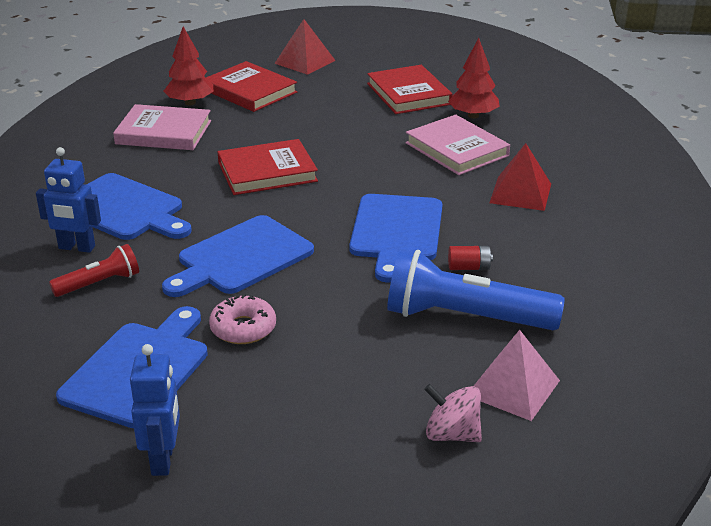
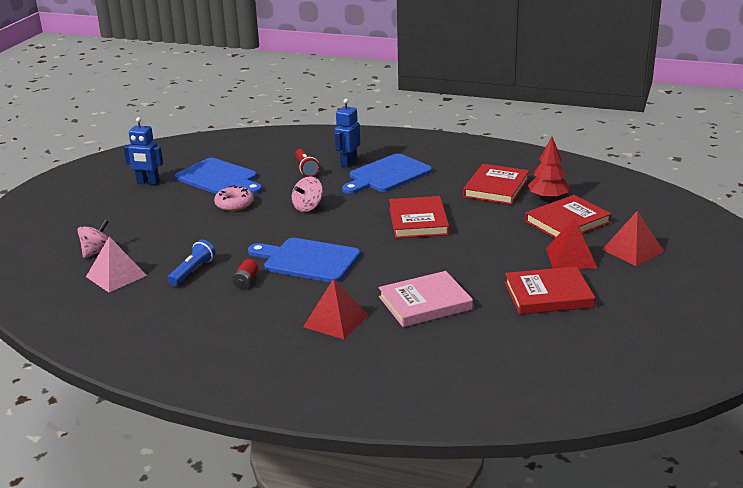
camera: 105 degrees right, 5 degrees down
(163, 132) = (496, 188): pink book -> red book
(241, 258) = (308, 207): blue cutting board -> pink spinning top
(330, 87) = (571, 258): none -> red pyramid
(465, 317) = (192, 271): blue flashlight -> blue flashlight, size x0.53
(473, 115) = (491, 322): red tree -> none

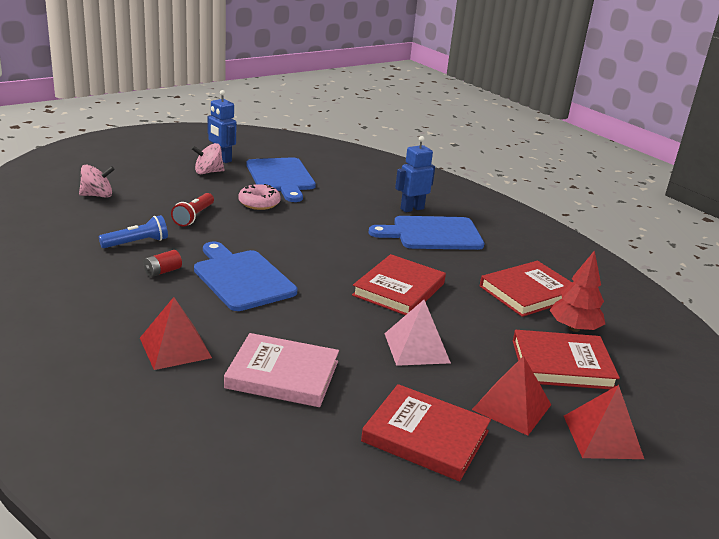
camera: 30 degrees right, 0 degrees up
(116, 276) = (78, 220): pink pyramid -> pink pyramid (416, 348)
(306, 169) = (365, 199): red flashlight -> red flashlight (194, 216)
(308, 207) = (316, 231): pink spinning top -> pink spinning top (208, 172)

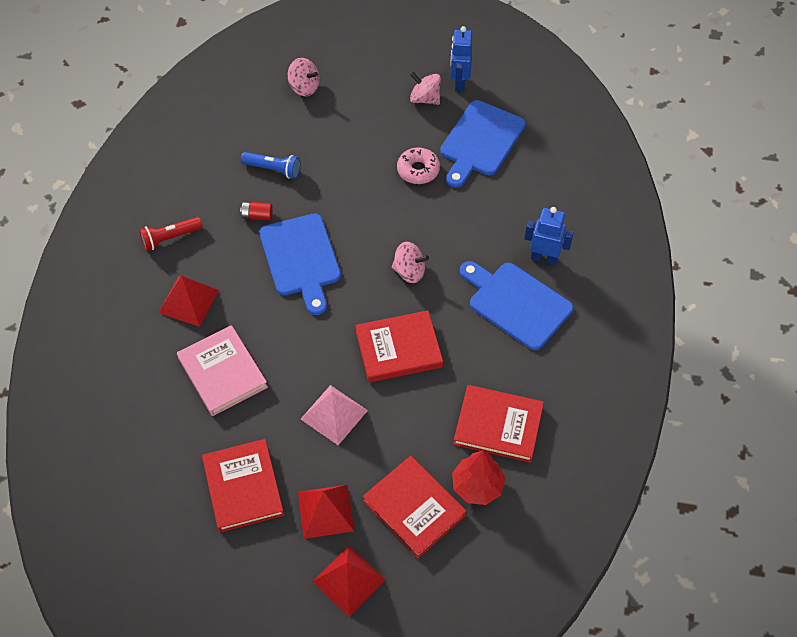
camera: 50 degrees right, 30 degrees up
(194, 216) = (347, 159): red flashlight -> red flashlight (170, 238)
(241, 278) = (301, 259): blue cutting board -> blue cutting board turned 150 degrees clockwise
(337, 250) = (409, 271): none -> pink spinning top

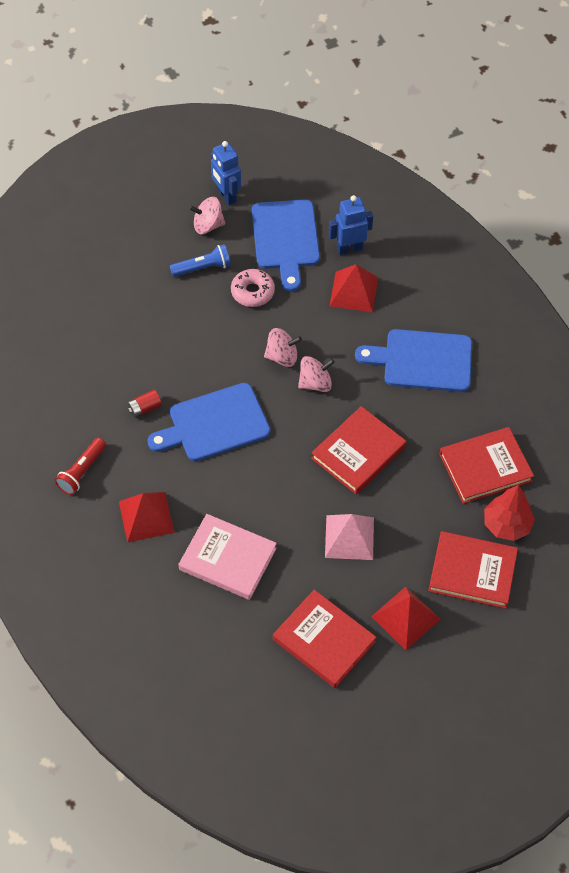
camera: 35 degrees left, 0 degrees up
(273, 169) = (124, 360): blue flashlight -> blue flashlight (203, 268)
(301, 259) = (214, 424): blue cutting board -> blue cutting board turned 120 degrees clockwise
(304, 87) = (91, 271): pink spinning top -> pink spinning top (282, 357)
(349, 580) = (467, 659): red pyramid -> red pyramid (354, 291)
(544, 258) = (415, 310): blue robot -> blue robot (349, 248)

